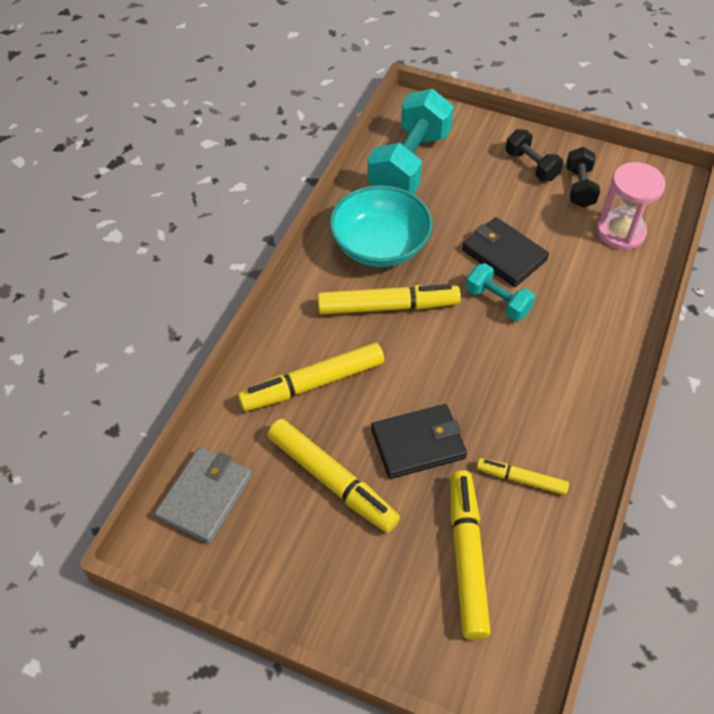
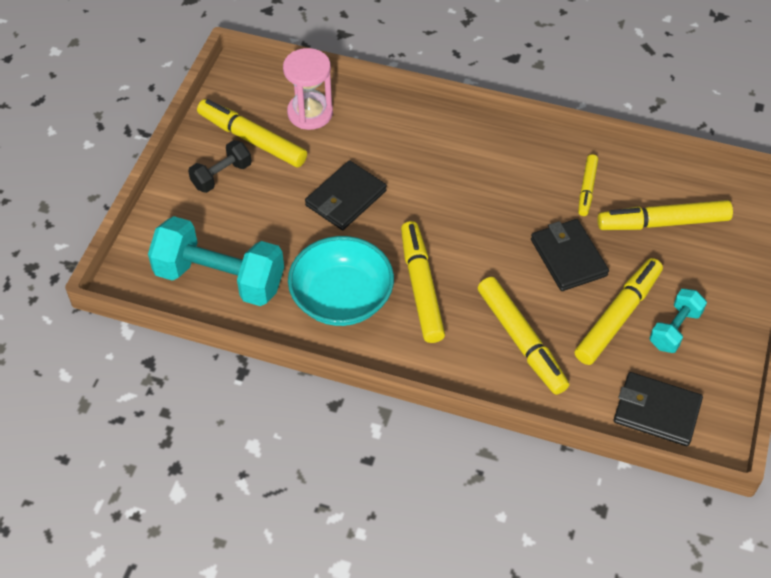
camera: 95 degrees left, 0 degrees up
(205, 496) = (656, 411): grey wallet -> black wallet
(497, 302) = (404, 203): turquoise dumbbell -> turquoise dumbbell (675, 329)
(579, 187) = (252, 140): black dumbbell -> yellow marker

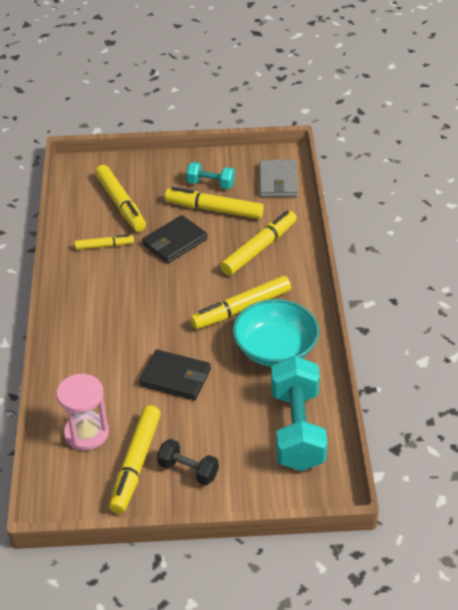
camera: 110 degrees left, 10 degrees down
(656, 411) = (278, 181): black wallet -> grey wallet

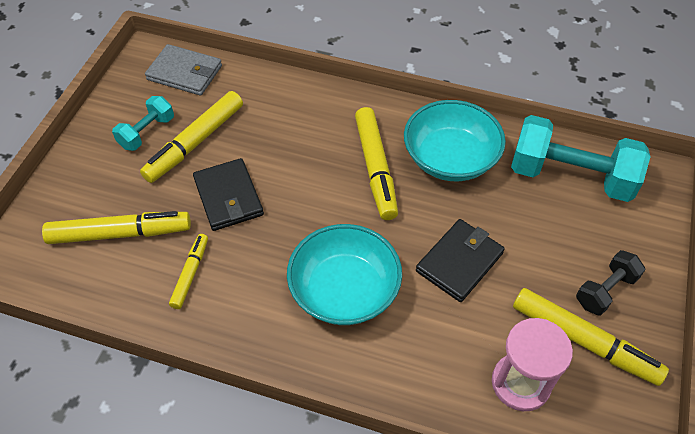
camera: 70 degrees left, 10 degrees up
(123, 322) = (344, 290): none -> turquoise bowl
(259, 248) = (286, 123): yellow marker -> none

